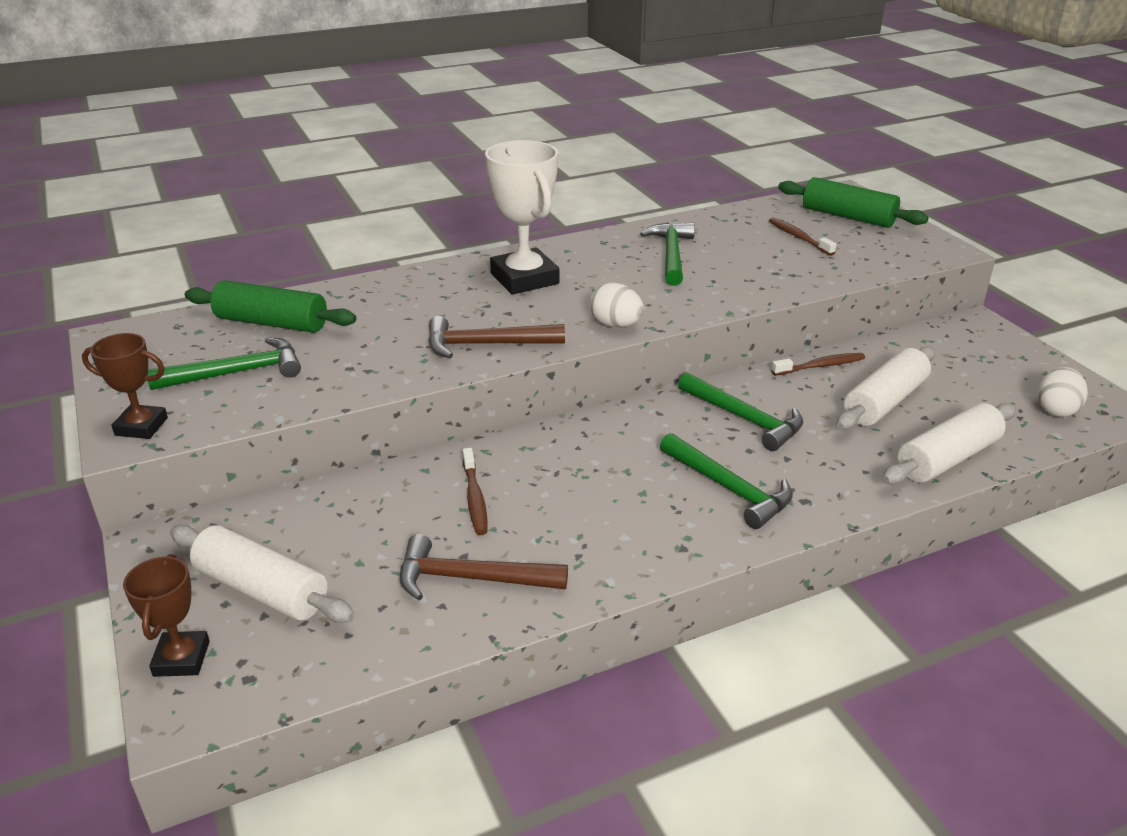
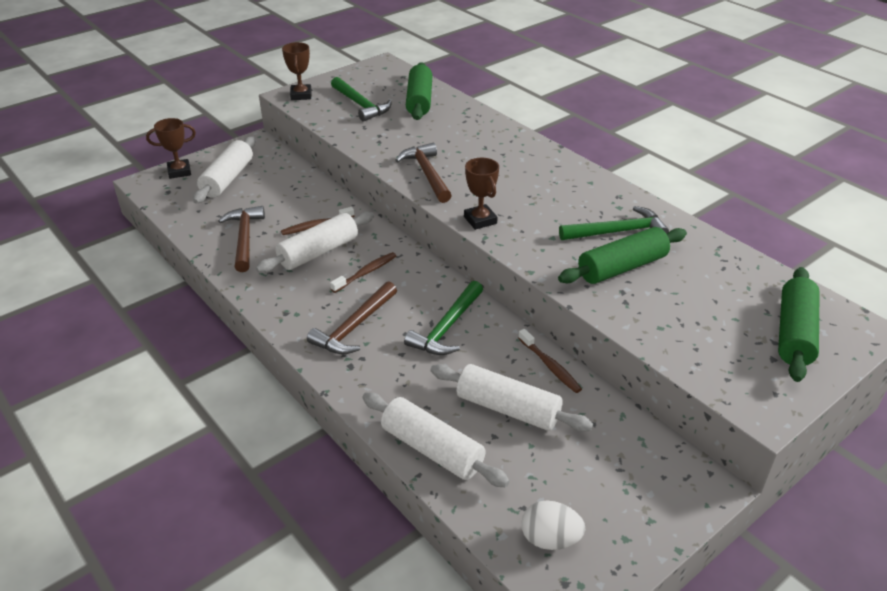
camera: 75 degrees right, 5 degrees up
(524, 278) = (530, 172): white trophy -> none
(546, 502) = (318, 252): none -> white rolling pin
(615, 325) = (480, 220): white egg -> brown trophy
(729, 489) = (354, 327): green hammer -> brown hammer
(735, 265) = (622, 267): none -> green rolling pin
(799, 237) = (711, 301): brown toothbrush -> brown toothbrush (366, 273)

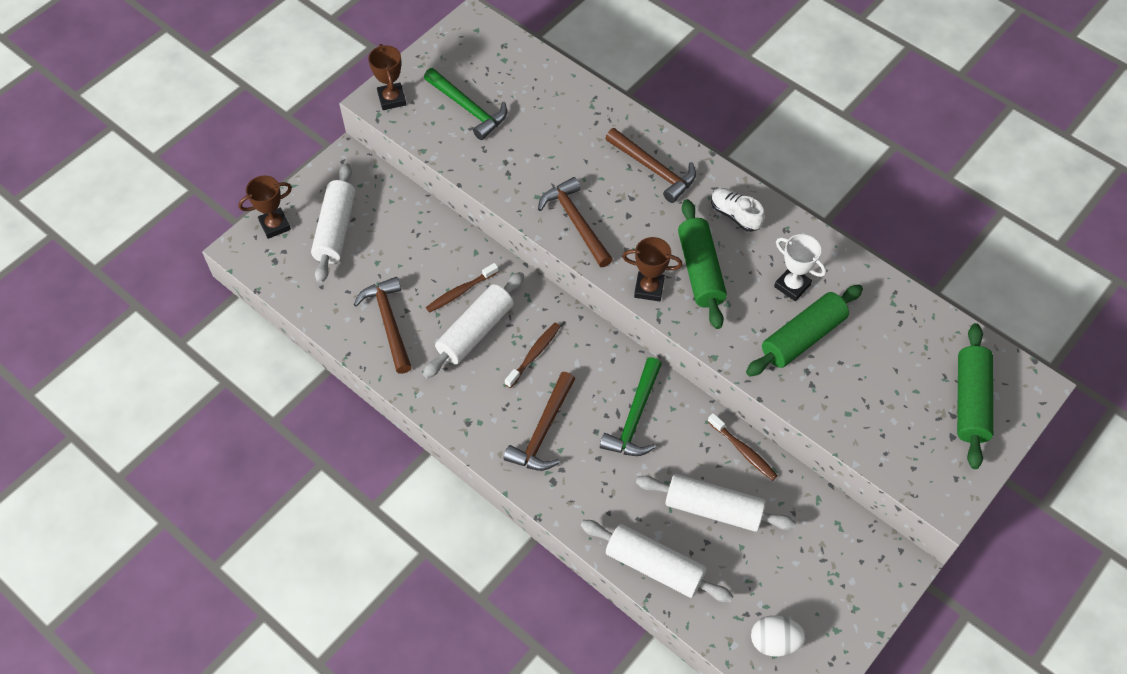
camera: 10 degrees left, 20 degrees up
(419, 100) = (535, 91): green rolling pin -> green rolling pin (700, 270)
(480, 220) = (649, 288): brown trophy -> brown trophy turned 45 degrees counterclockwise
(506, 150) = (653, 170): none -> brown hammer
(573, 183) = (735, 215): none -> white shoe
(618, 232) = (792, 286): green hammer -> white trophy

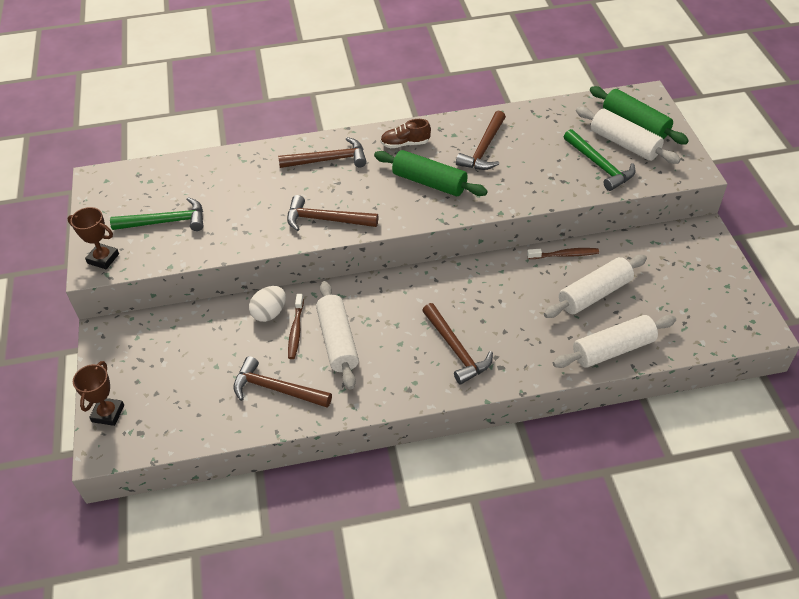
camera: 50 degrees left, 10 degrees down
(336, 230) = (158, 375): white rolling pin -> white rolling pin (624, 144)
(534, 354) = (390, 318): brown toothbrush -> none
(634, 417) = (490, 294): green hammer -> green hammer (599, 166)
(649, 288) = (417, 214): brown trophy -> none
(735, 215) = (405, 144): white shoe -> brown shoe
(774, 641) = (714, 320): white egg -> white egg (269, 313)
(792, 286) = (483, 149): white trophy -> brown hammer
(802, 337) = (525, 165): green rolling pin -> none

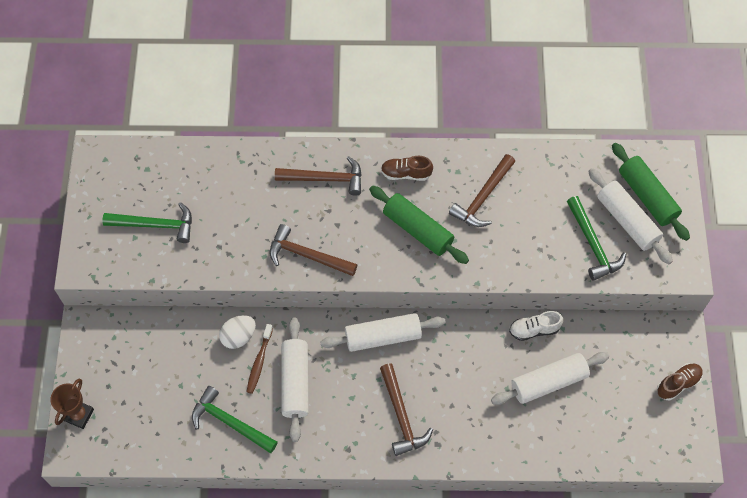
camera: 10 degrees right, 15 degrees up
(103, 258) = (92, 257): brown trophy -> none
(276, 389) = (230, 422): brown hammer -> green hammer
(564, 255) = (534, 330): brown toothbrush -> white shoe
(613, 349) = (546, 448): white rolling pin -> white rolling pin (383, 337)
(719, 272) = (678, 384): none -> brown shoe

